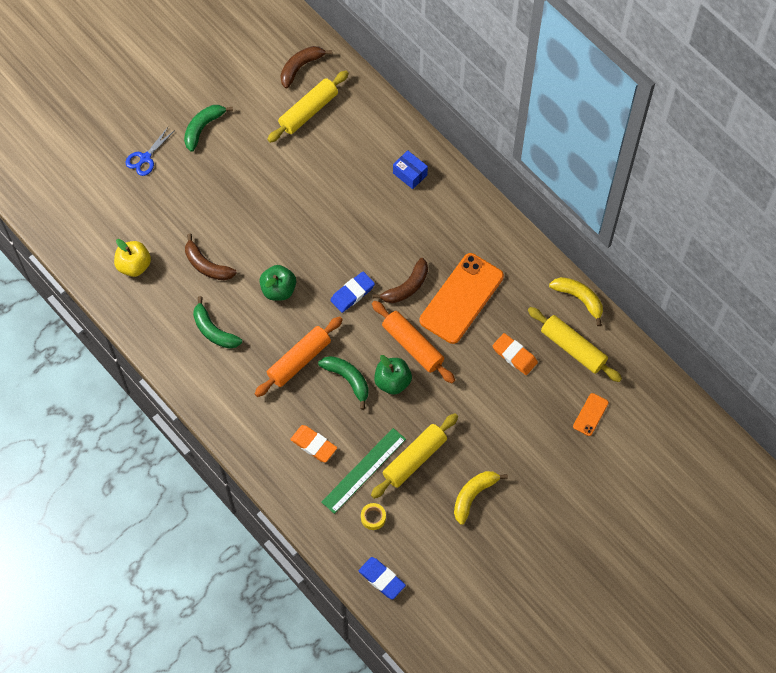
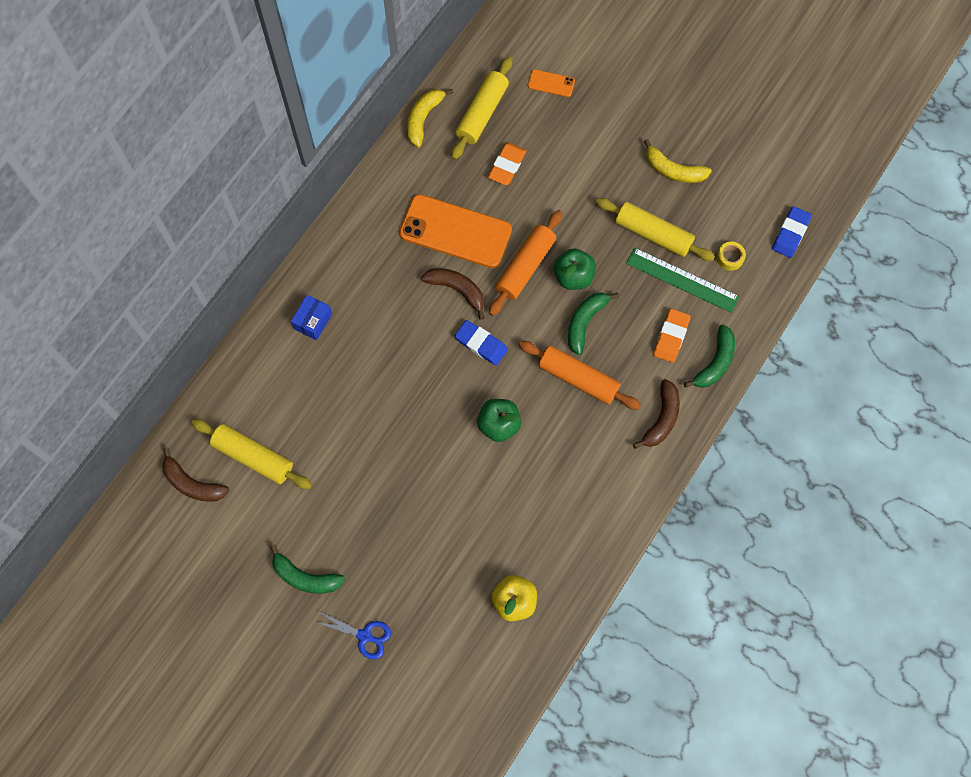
camera: 105 degrees left, 5 degrees up
(207, 265) = (490, 515): brown banana -> brown banana (662, 419)
(213, 331) = (570, 482): green banana -> green banana (715, 362)

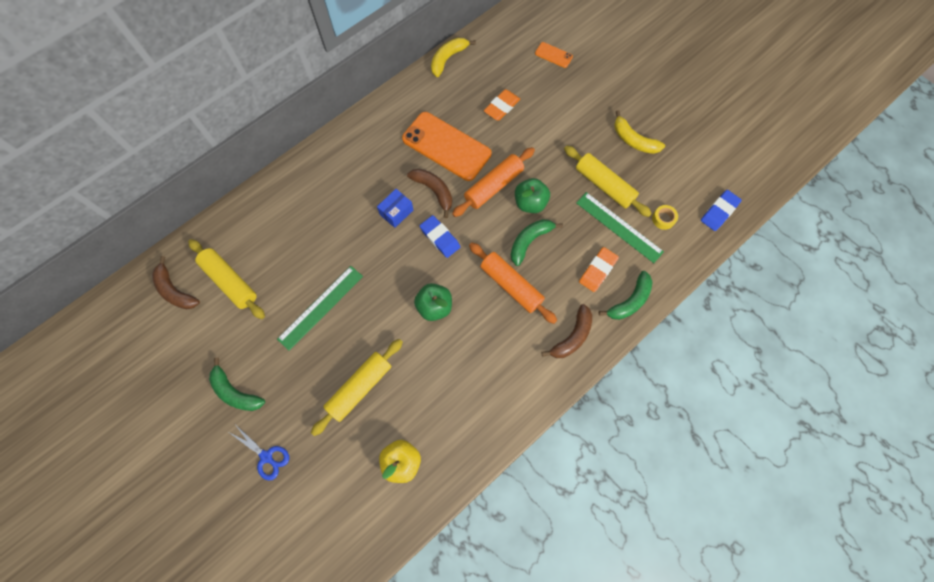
camera: 15 degrees right, 0 degrees up
(313, 321) = (314, 188): blue box -> blue box (396, 212)
(369, 459) = (321, 307): none -> green ruler
(482, 113) = (494, 65): yellow rolling pin -> yellow rolling pin (360, 387)

